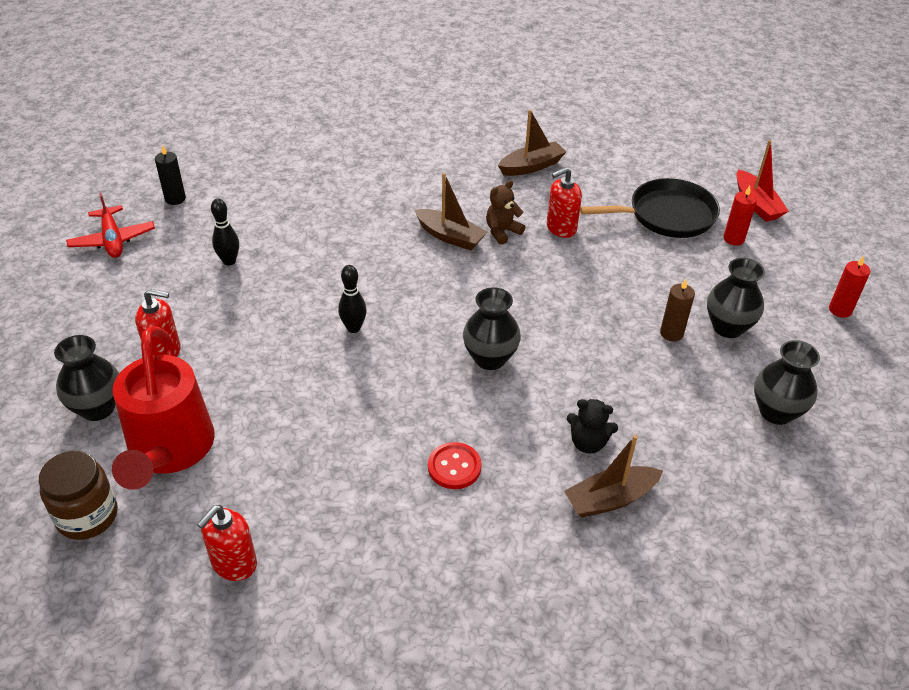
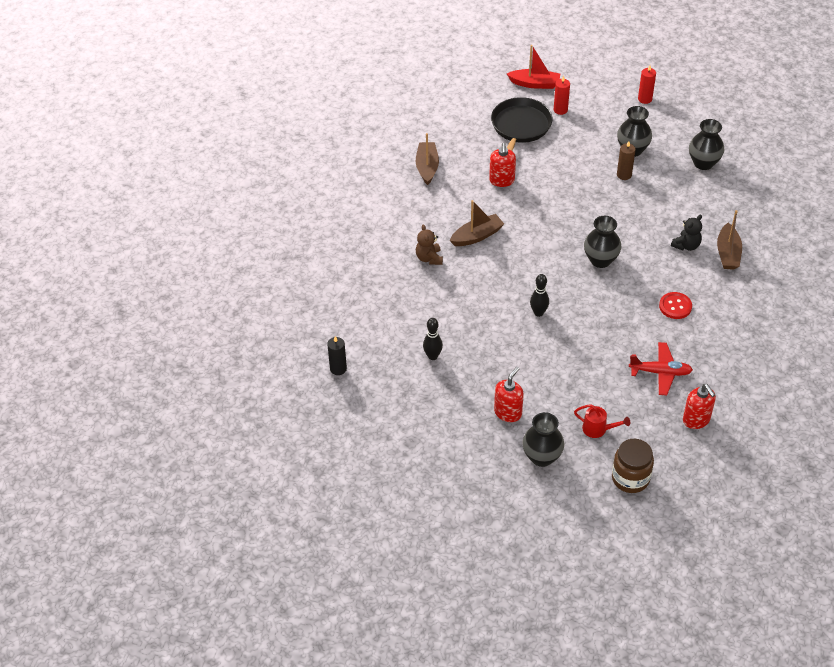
camera: 60 degrees left, 5 degrees up
(112, 240) = (367, 415): red plane -> red plane (660, 372)
(169, 451) = (598, 429): red watering can -> red watering can, size x0.42
(502, 232) = (488, 209): brown teddy bear -> brown teddy bear (429, 258)

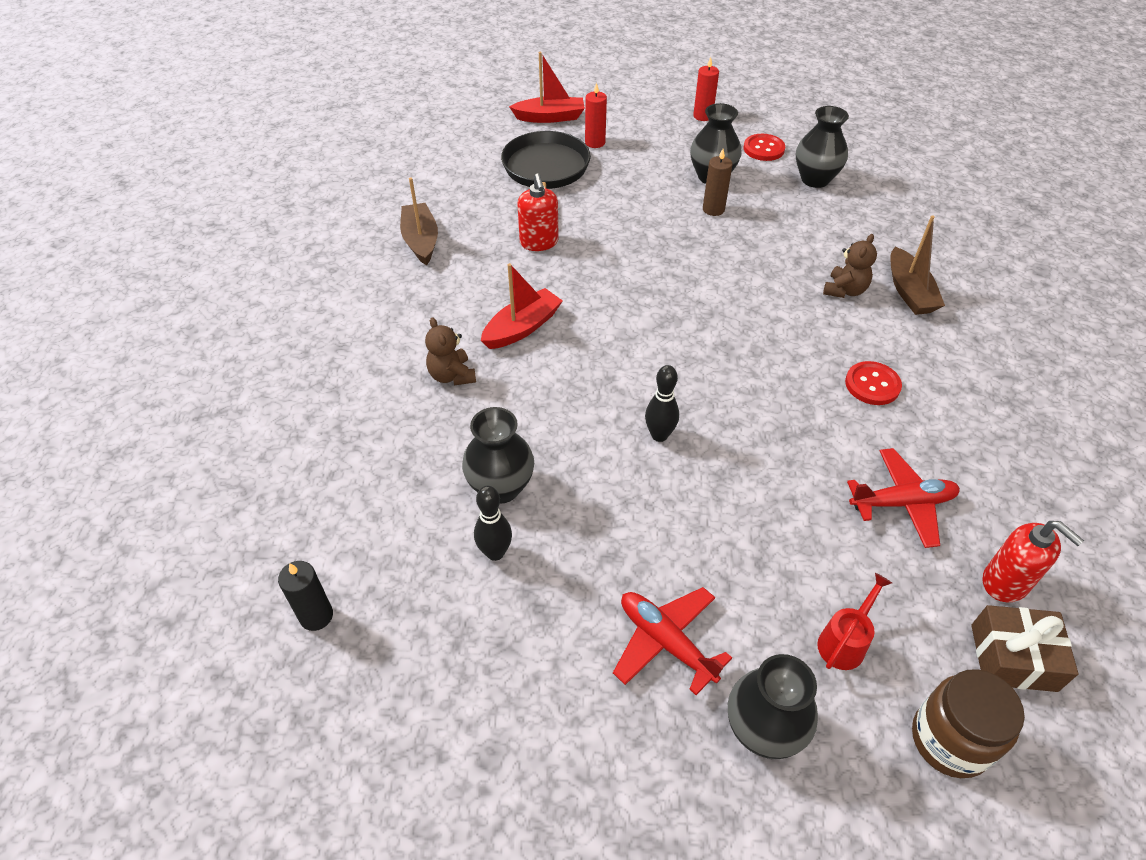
camera: 15 degrees left, 0 degrees up
(477, 236) = (522, 328): brown boat -> red boat
(508, 412) = (666, 642): red soap dispenser -> red plane
(598, 429) = (845, 641): red watering can -> red watering can turned 60 degrees counterclockwise
(600, 260) = (727, 332): black vase -> black vase (501, 487)
(677, 133) = (763, 149): none -> red button
(681, 452) = (1013, 657): none -> brown gift
(686, 245) = (844, 290): black teddy bear -> brown teddy bear

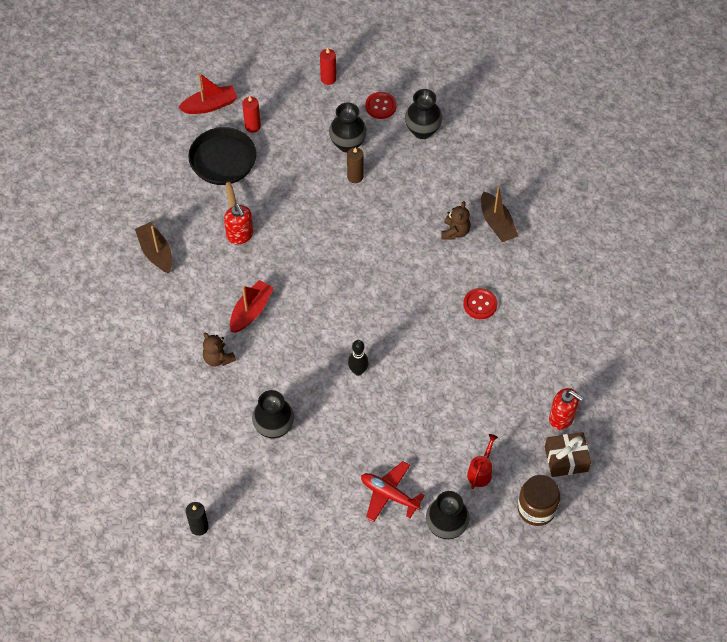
camera: 15 degrees left, 10 degrees up
(495, 552) = (284, 468): black bowling pin -> none
(902, 503) = (504, 383): red plane -> none

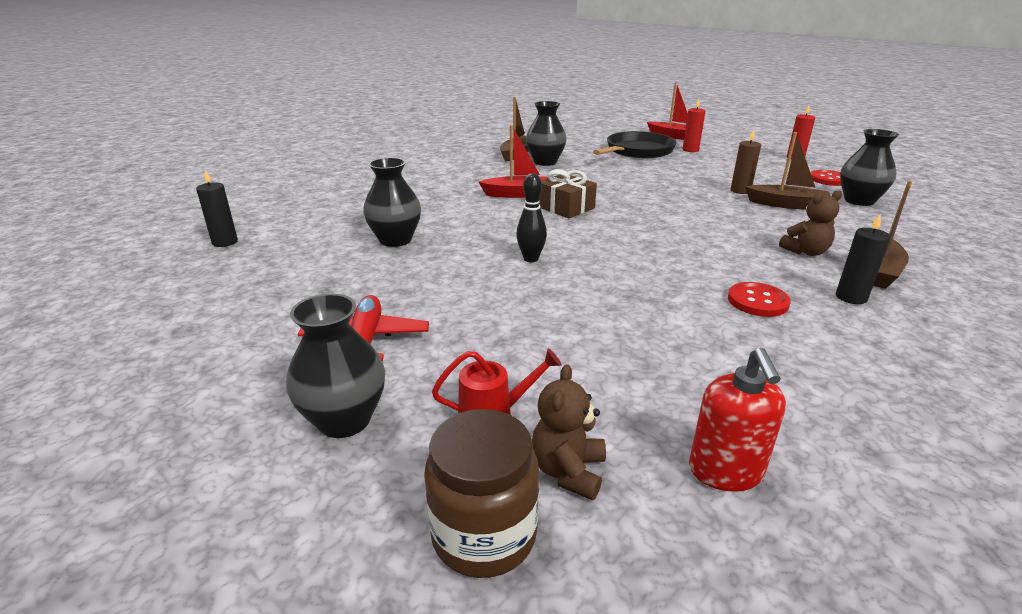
camera: 55 degrees right, 30 degrees down
(218, 358) = (447, 196): brown teddy bear -> brown teddy bear (568, 471)
(240, 235) = (586, 171): red soap dispenser -> none
(348, 144) = (761, 179): black vase -> black vase (545, 162)
(396, 175) = (786, 205): none -> brown boat
(506, 262) = (851, 297): none -> black candle
(566, 459) = (651, 526): brown gift -> brown gift (565, 207)

